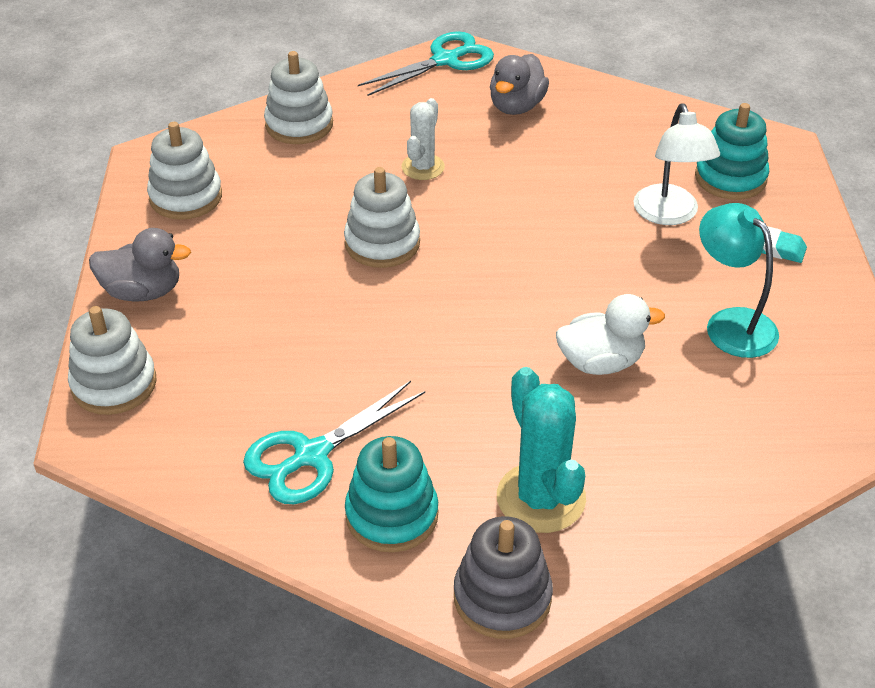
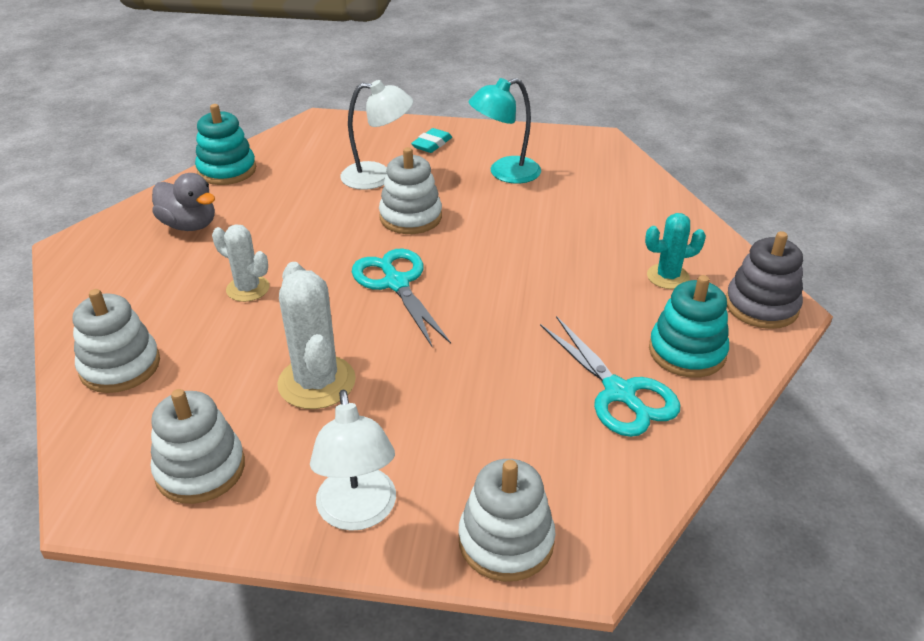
camera: 80 degrees left, 5 degrees down
(143, 292) = (358, 513): grey duck -> white lamp
(296, 238) = (317, 382): none -> white cactus
(382, 243) = (350, 325): white stacking toy -> white stacking toy (410, 217)
(445, 60) = (81, 256): turquoise scissors -> turquoise scissors (396, 283)
(541, 498) = (668, 277): turquoise cactus -> turquoise cactus, size x0.63
(601, 362) = (533, 231): white duck -> none
(730, 178) = (347, 146): turquoise stacking toy -> turquoise stacking toy (227, 170)

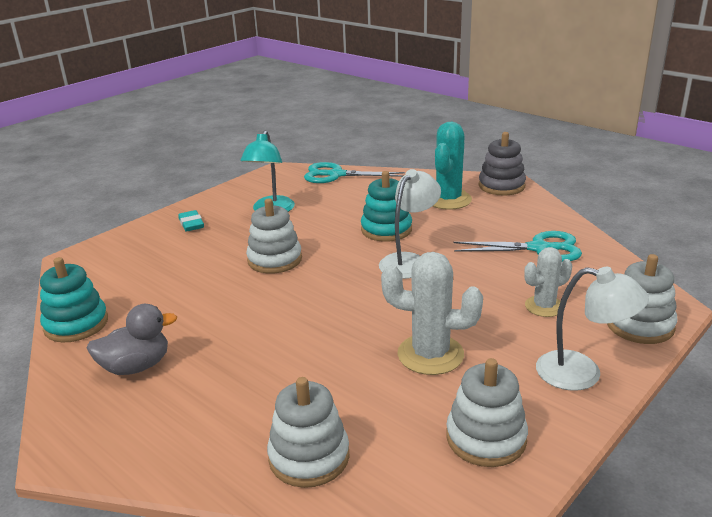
camera: 55 degrees left, 10 degrees down
(248, 289) = (275, 357): white cactus -> white cactus (544, 306)
(378, 177) = (201, 257): white lamp -> white lamp (409, 261)
(396, 283) = (349, 289): turquoise scissors -> turquoise scissors (336, 175)
(668, 277) = (448, 200): turquoise cactus -> turquoise cactus, size x1.59
(687, 352) = (521, 218): turquoise stacking toy -> turquoise stacking toy (386, 229)

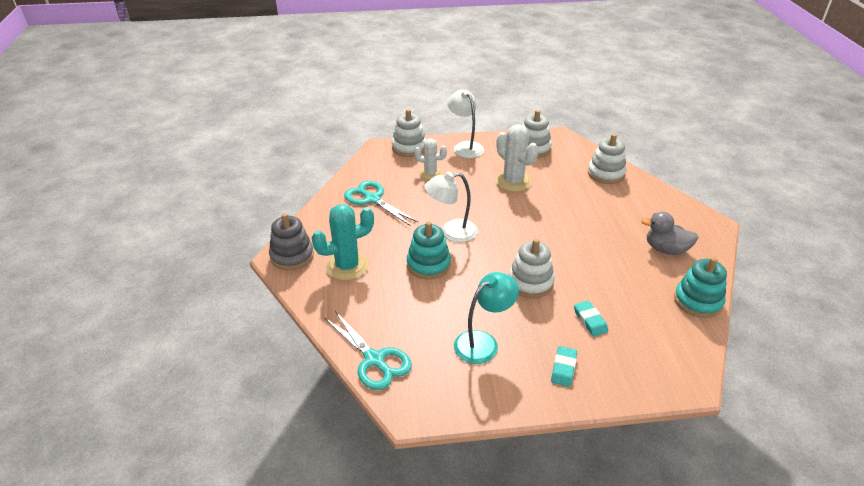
camera: 140 degrees left, 10 degrees up
(190, 259) = (590, 320): none -> turquoise eraser

